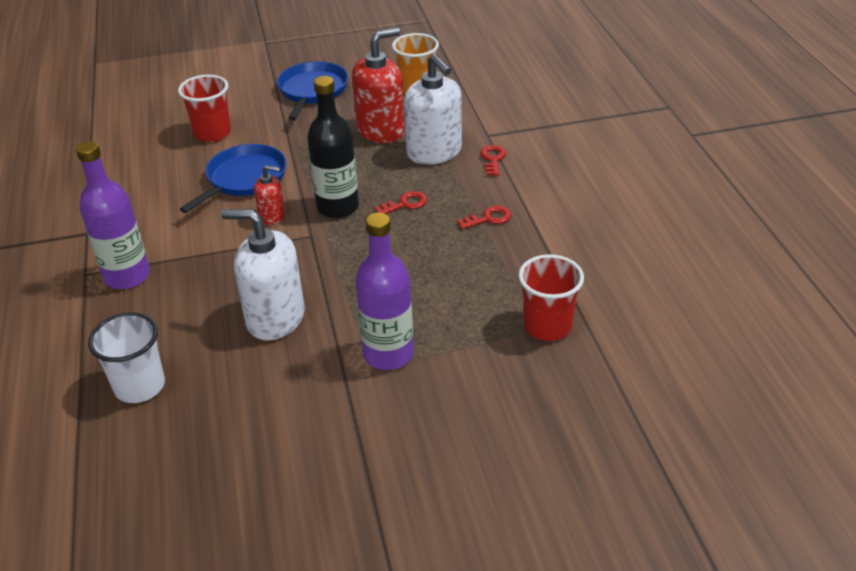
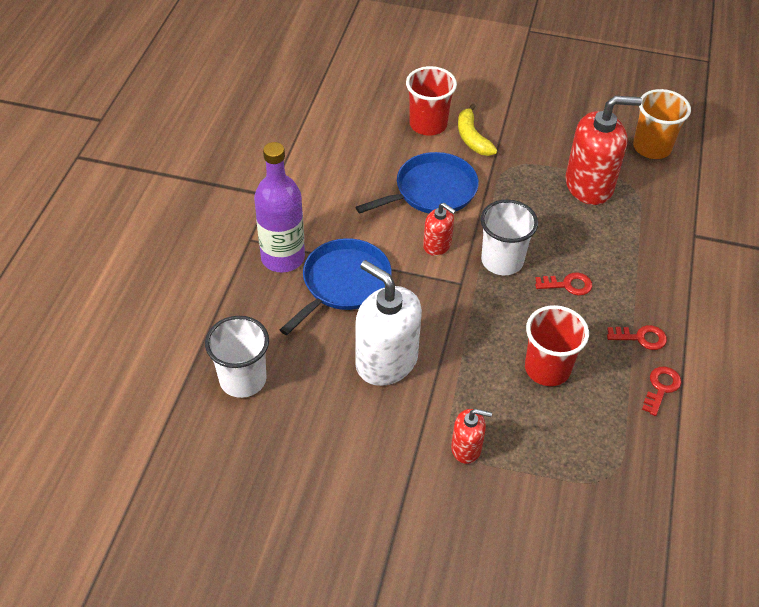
camera: 25 degrees right, 10 degrees up
(258, 130) = (472, 138): none -> yellow banana
(312, 91) = (546, 109): blue pan -> blue pan (343, 283)
(338, 207) = (502, 261): black bottle -> white cup
(388, 354) = (466, 448): purple bottle -> red soap dispenser
(434, 152) = (628, 234): white soap dispenser -> none
(493, 159) = (684, 267): red key -> red key (661, 388)
(547, 326) = (631, 489): red cup -> red cup (547, 368)

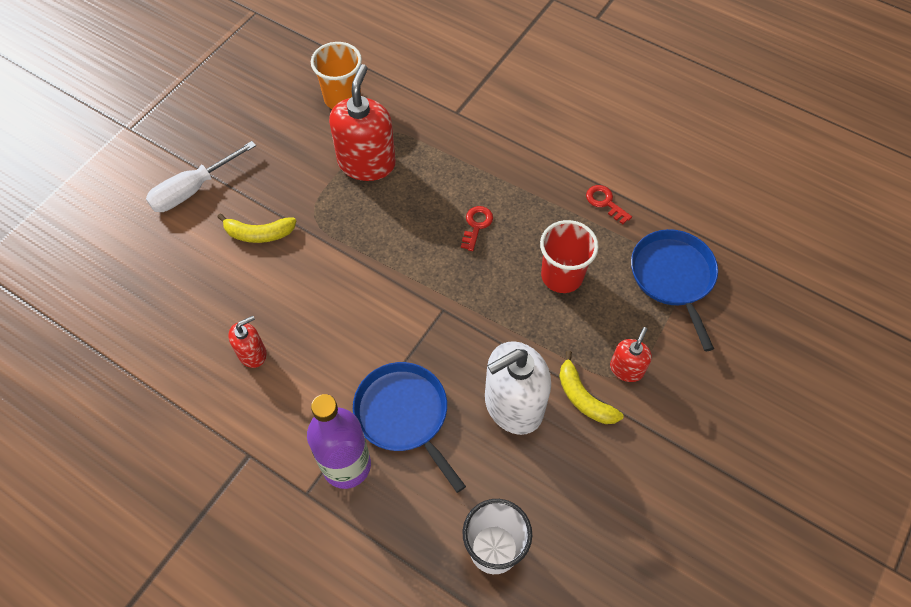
camera: 70 degrees left, 10 degrees up
(418, 417) = (583, 397): none -> yellow banana
(428, 124) = (219, 266): red cup -> none
(432, 191) = (315, 294): blue pan -> blue pan (673, 277)
(437, 245) = (388, 314): red soap dispenser -> red soap dispenser (252, 353)
(492, 85) = (193, 190): none -> white screwdriver
(502, 261) = (429, 266): white cup -> none
(641, 338) = (551, 195): red key -> none

